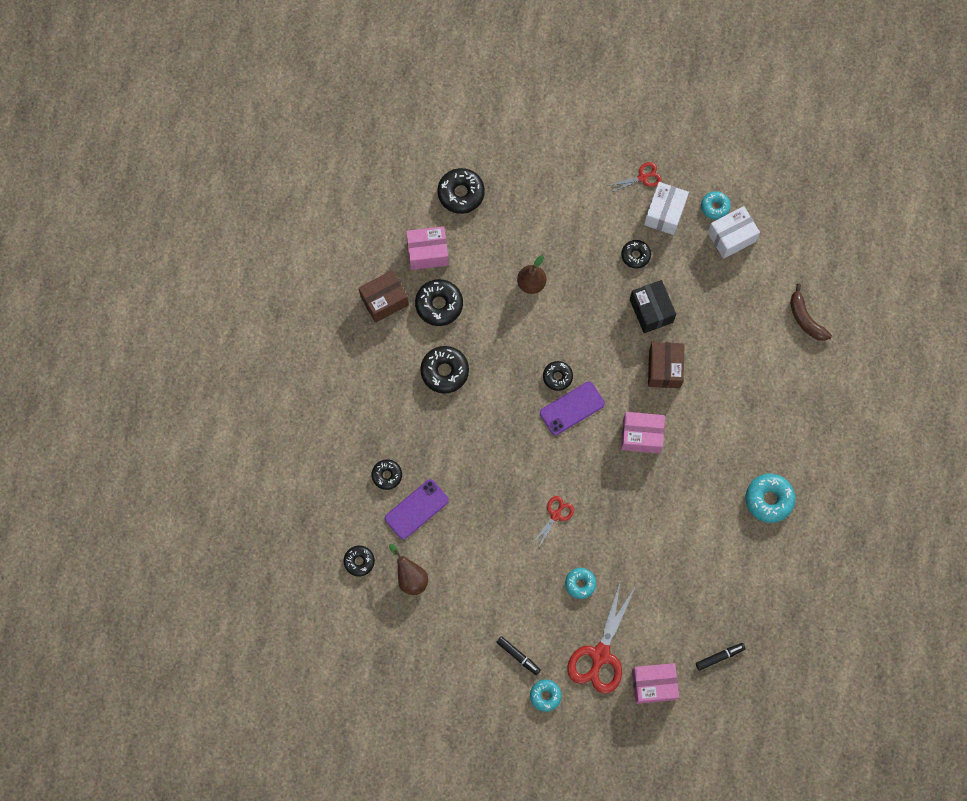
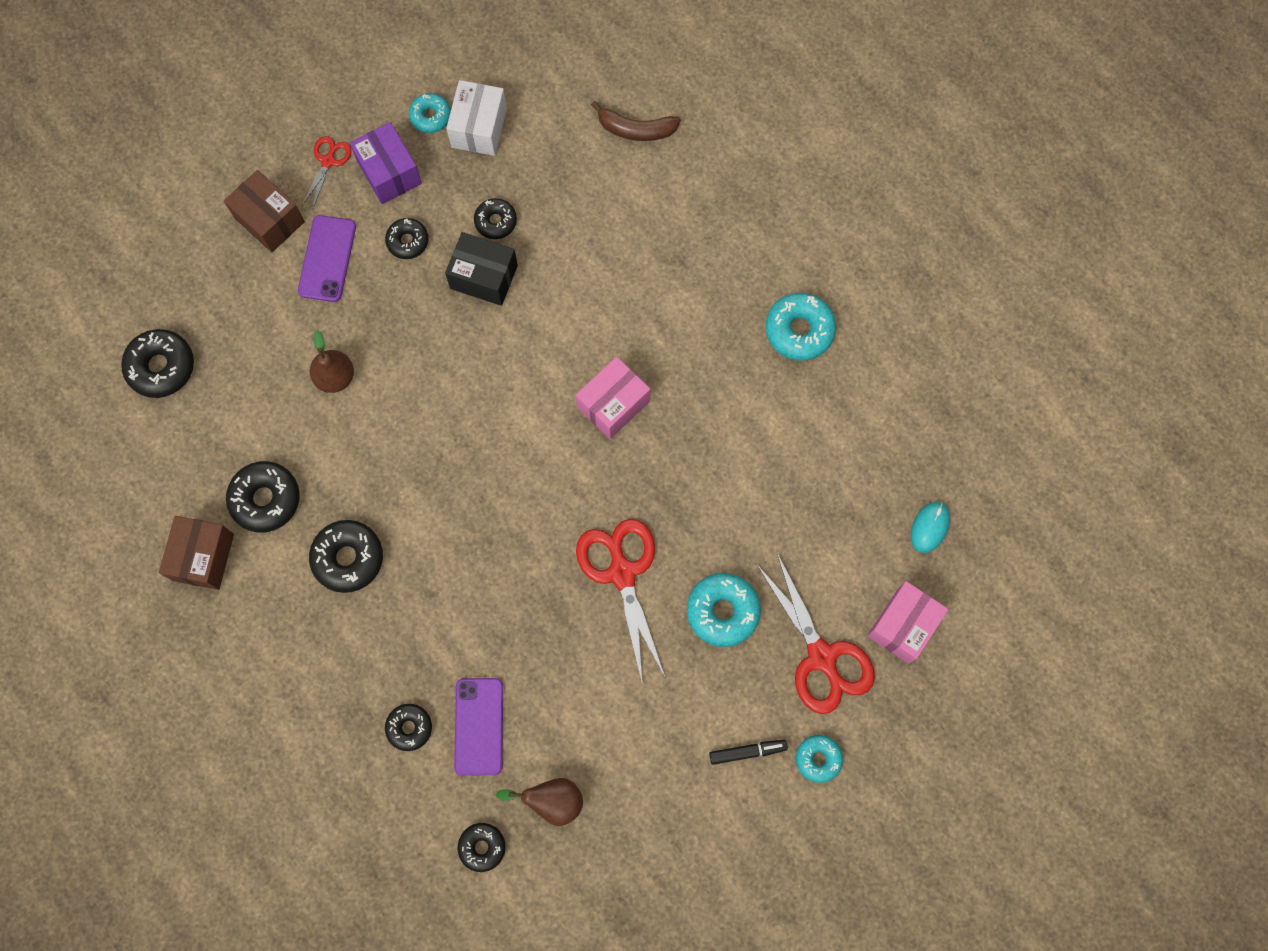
camera: 50 degrees left, 0 degrees up
(427, 252) = (194, 461): pink box -> none
(555, 515) = (622, 572): red scissors -> red scissors, size x1.93
(557, 377) = (467, 438): black donut -> black donut (495, 221)
(572, 408) = (516, 452): purple phone -> purple phone (327, 259)
(580, 584) = (722, 611): turquoise donut -> turquoise donut, size x1.60
(664, 213) = (389, 172): white box -> purple box
(664, 369) = (560, 317): brown box -> brown box (269, 220)
(719, 656) = (929, 527): black marker -> turquoise mouse

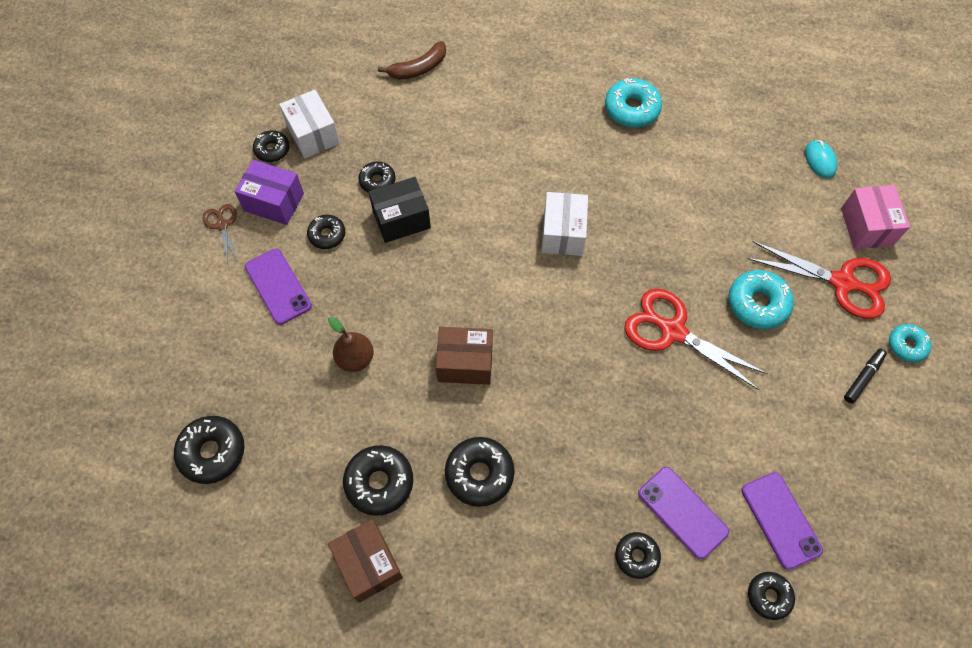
camera: 40 degrees left, 10 degrees down
(269, 220) = (211, 291): brown box -> brown box (465, 363)
(328, 161) = (222, 225): red scissors -> brown scissors
(430, 116) = (272, 150): turquoise donut -> black donut
(552, 801) = (780, 520): brown pear -> purple phone
(613, 404) = (563, 233): pink box -> white box

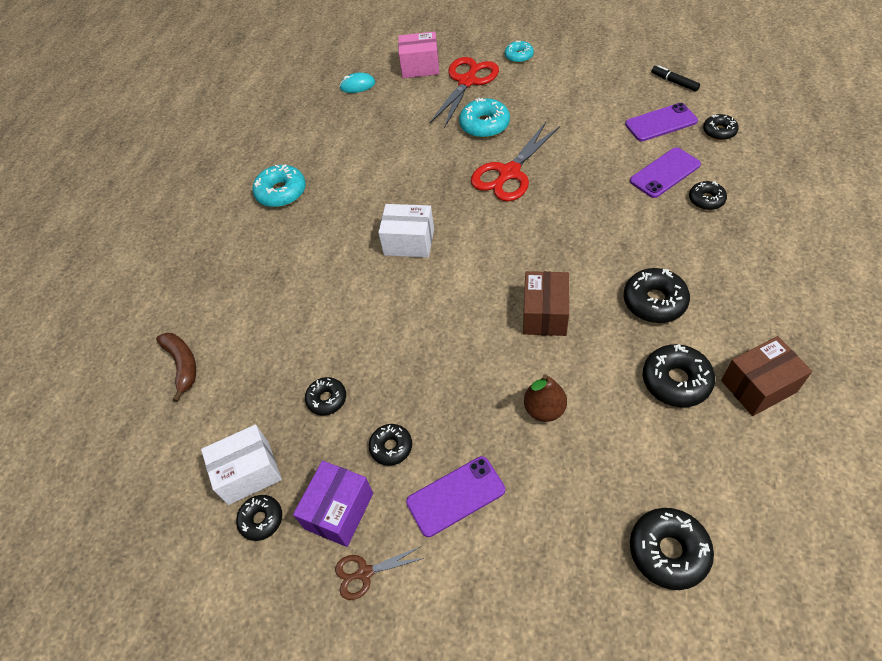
camera: 80 degrees left, 10 degrees down
(401, 219) = (379, 374): black box -> none
(863, 377) = (545, 77): black marker -> black marker (674, 82)

